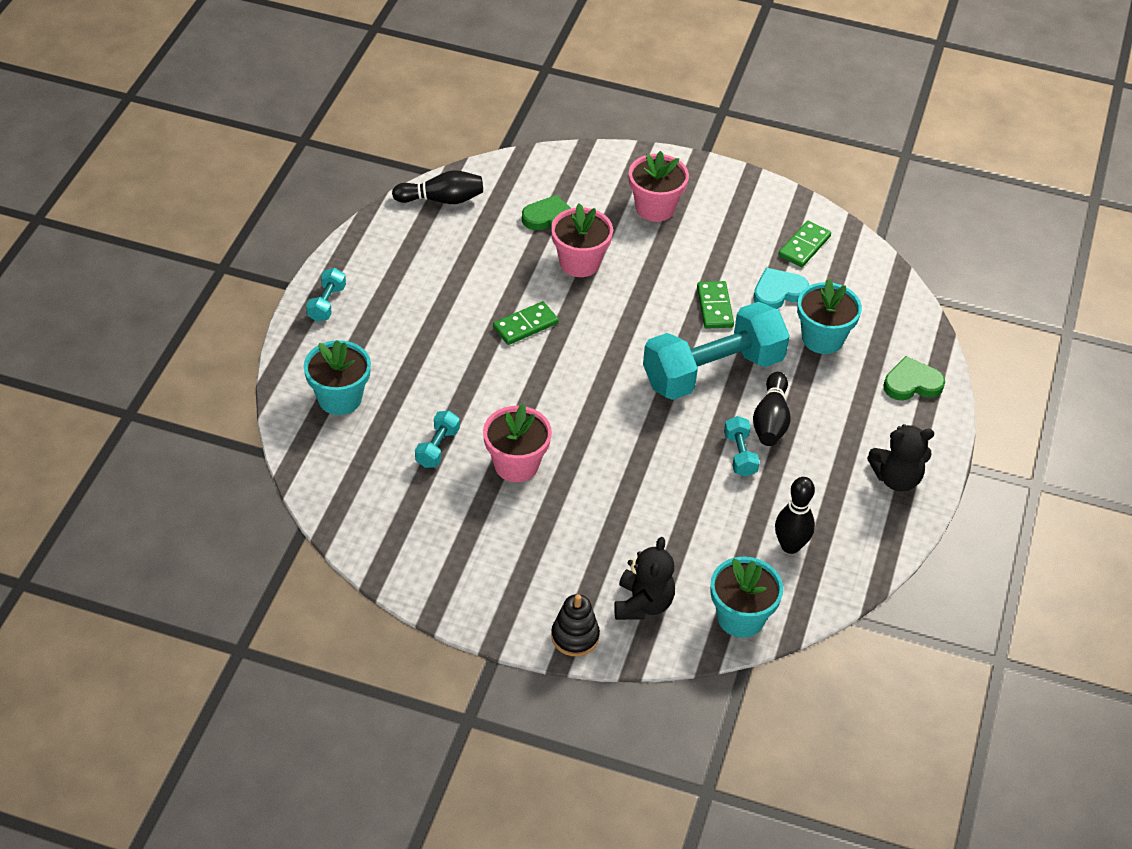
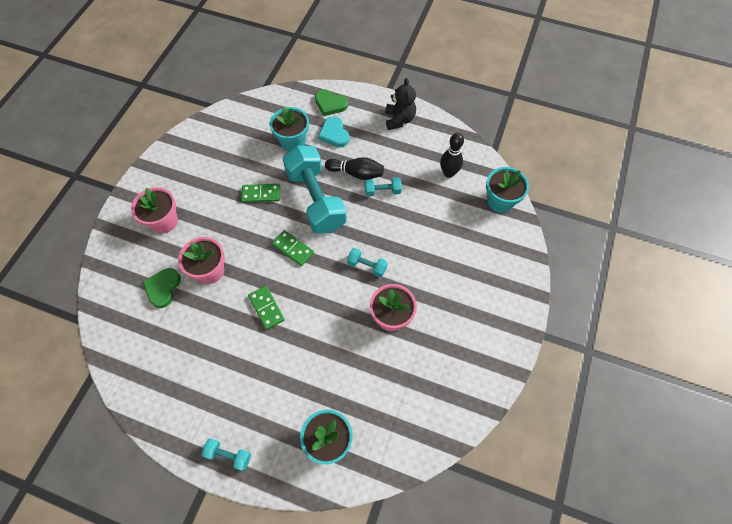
camera: 85 degrees left, 15 degrees up
(437, 447) = (376, 368): turquoise dumbbell -> turquoise dumbbell (367, 266)
(441, 199) = (127, 365): black bowling pin -> none
(575, 636) = (523, 287): black stacking toy -> none
(643, 604) = (495, 249): black teddy bear -> none
(778, 292) = (252, 159): turquoise heart -> turquoise heart (334, 134)
(804, 246) = (214, 142): green domino -> green domino (293, 249)
(912, 383) = (330, 104): green heart -> green heart turned 60 degrees counterclockwise

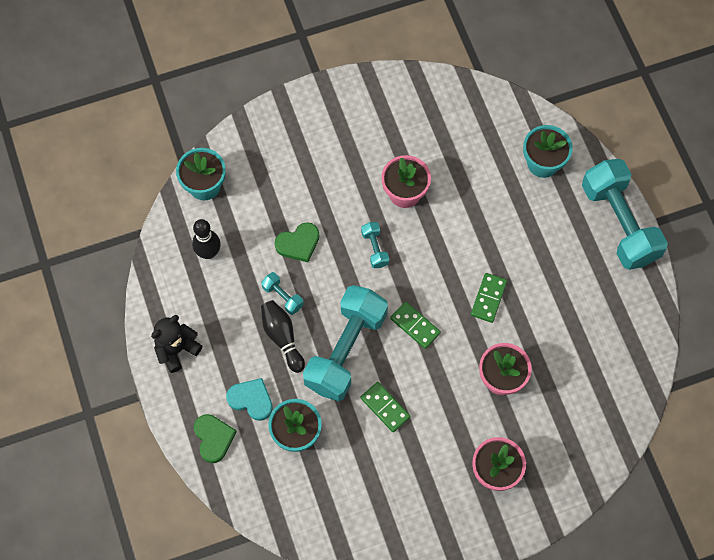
camera: 130 degrees left, 5 degrees up
(163, 288) = (553, 404): green heart -> green heart (298, 243)
(228, 455) = (619, 223): turquoise dumbbell -> turquoise dumbbell, size x2.40
(293, 249) = (415, 326): green domino -> green domino turned 45 degrees counterclockwise
(334, 134) = (251, 400): turquoise heart -> turquoise heart turned 90 degrees counterclockwise

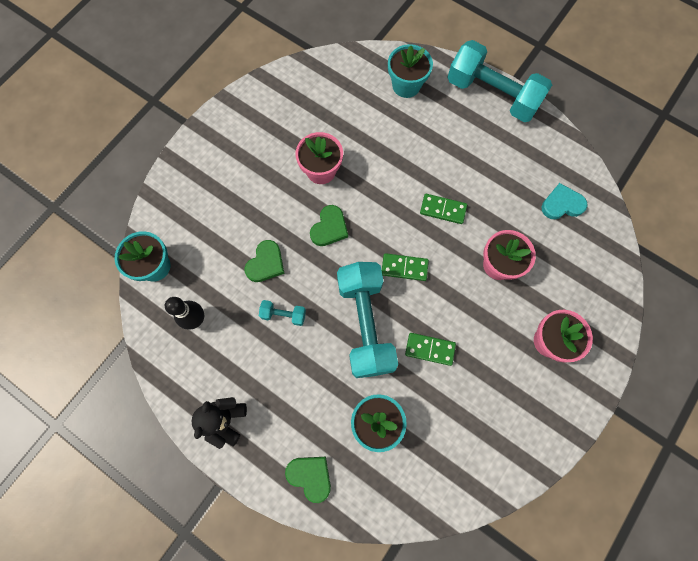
camera: 35 degrees left, 5 degrees up
(251, 400) = (318, 419): turquoise heart -> turquoise heart (562, 204)
(282, 337) = (307, 349): black bowling pin -> none
(375, 248) = (329, 228): turquoise dumbbell -> green heart
(488, 298) = (443, 210): green domino -> green domino turned 60 degrees counterclockwise

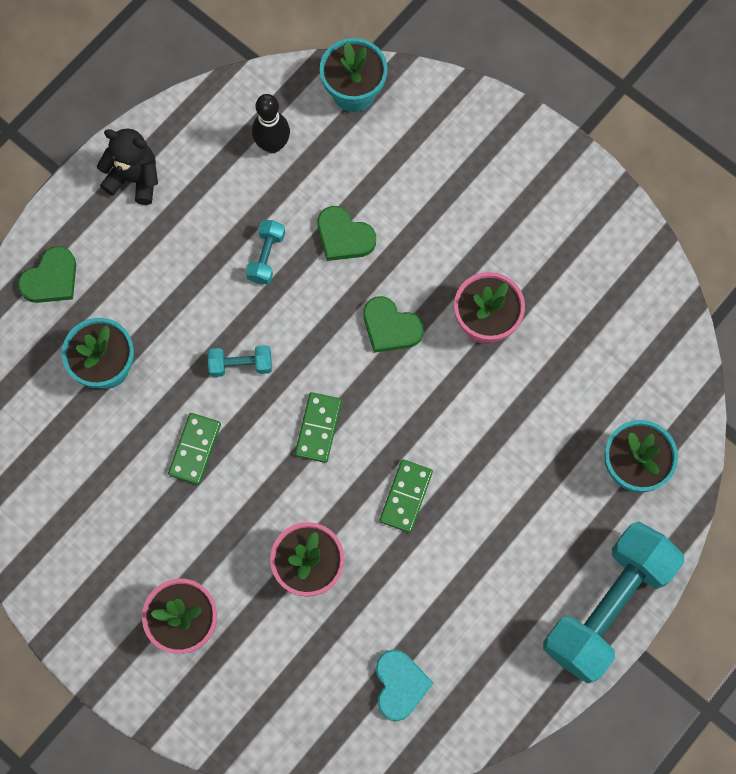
camera: 95 degrees right, 0 degrees up
(365, 324) = (241, 365): turquoise dumbbell -> turquoise dumbbell, size x0.42

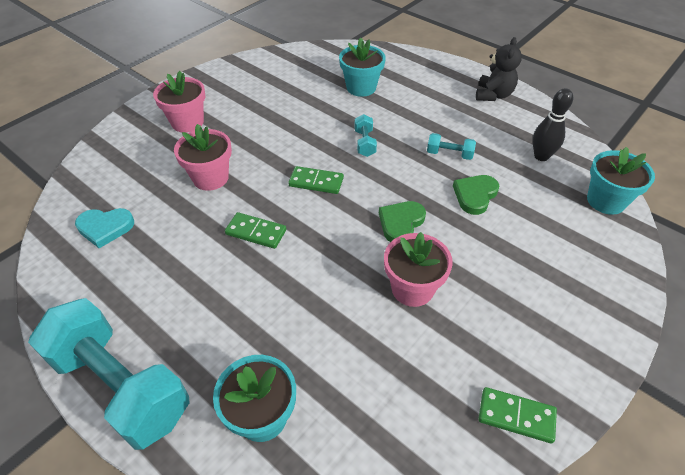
camera: 90 degrees right, 25 degrees down
(51, 279) = (417, 66): green heart -> none
(195, 449) = (304, 124): green domino -> green domino (516, 416)

